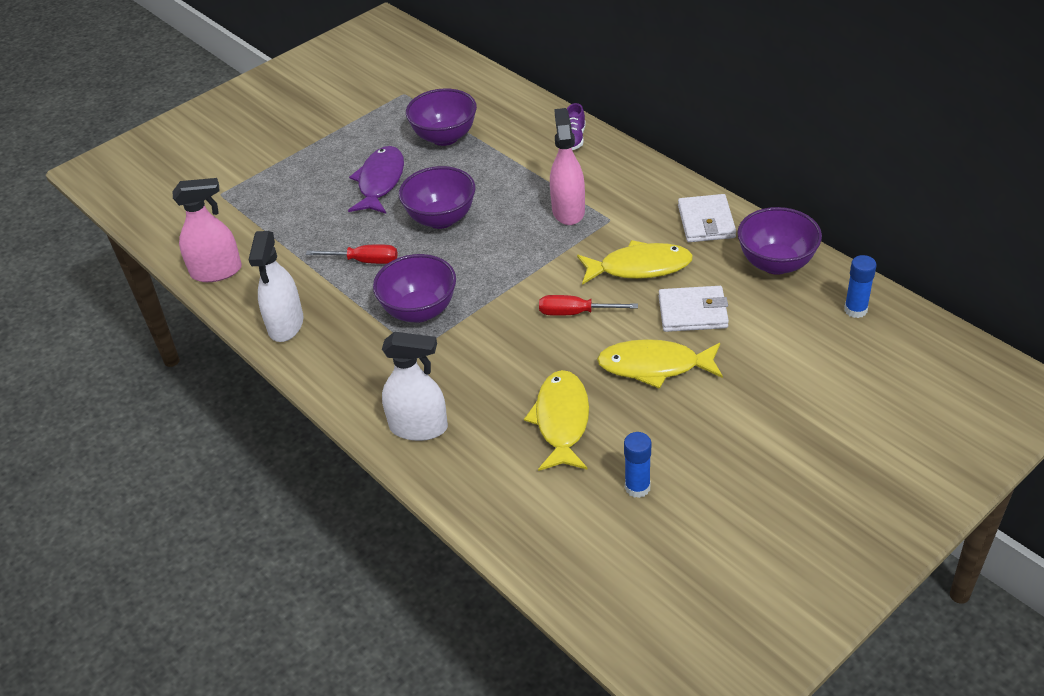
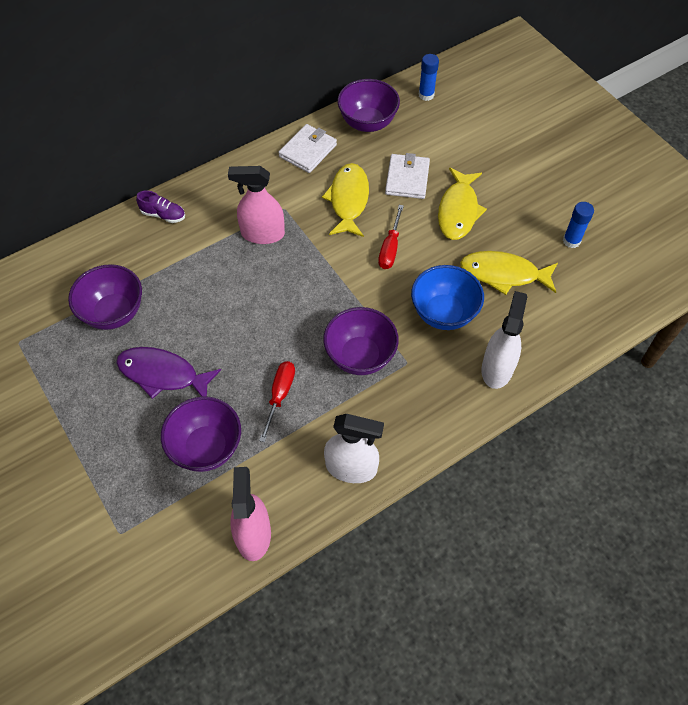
camera: 85 degrees left, 15 degrees up
(441, 219) = (239, 328): purple bowl -> purple bowl (206, 447)
(489, 371) = (443, 313): none -> blue bowl
(706, 222) = (308, 151): white wallet -> white wallet turned 60 degrees counterclockwise

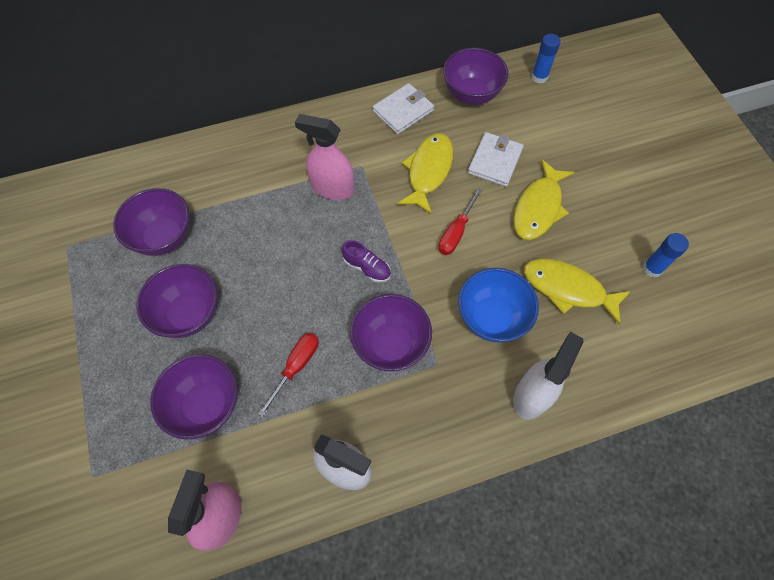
camera: 15 degrees right, 5 degrees up
(163, 215) = (243, 147): purple shoe -> purple shoe (367, 267)
(163, 374) = (189, 314): purple fish -> purple bowl

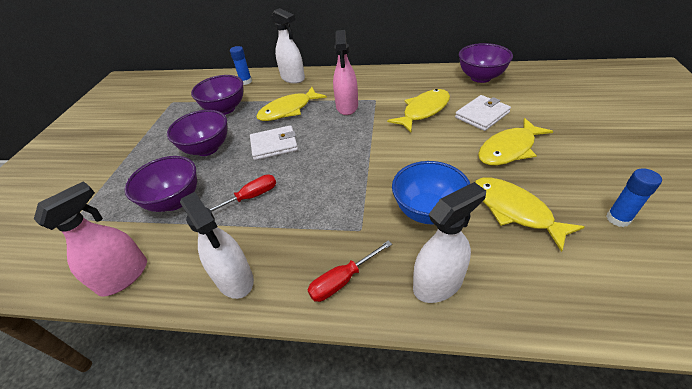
camera: 30 degrees right, 20 degrees down
(226, 150) = (293, 78): none -> white spray bottle
(258, 215) = (288, 110): none -> yellow fish
(332, 188) = (347, 106): pink spray bottle -> pink spray bottle turned 135 degrees counterclockwise
(367, 267) = (342, 153): purple shoe -> none
(390, 344) = (330, 204): purple bowl -> none
(403, 111) = (422, 78): white wallet -> white wallet (274, 145)
(456, 232) = (426, 149): red screwdriver -> red screwdriver (342, 280)
(539, 77) = (543, 76): blue glue stick -> blue glue stick (246, 81)

